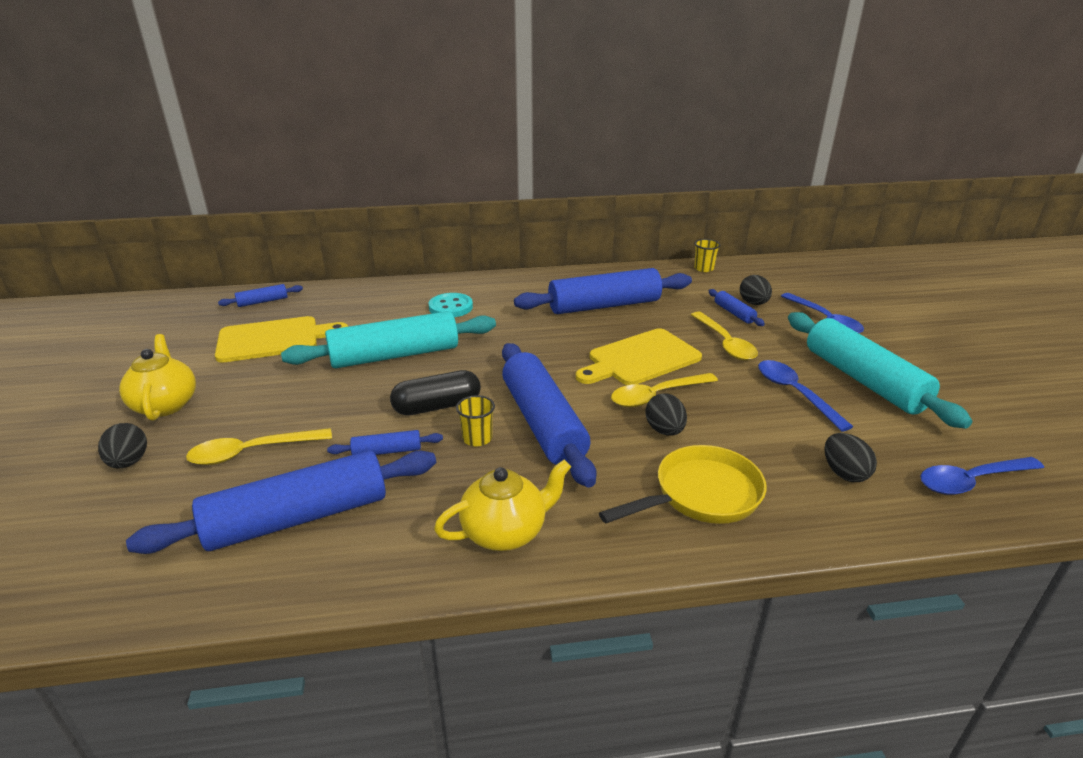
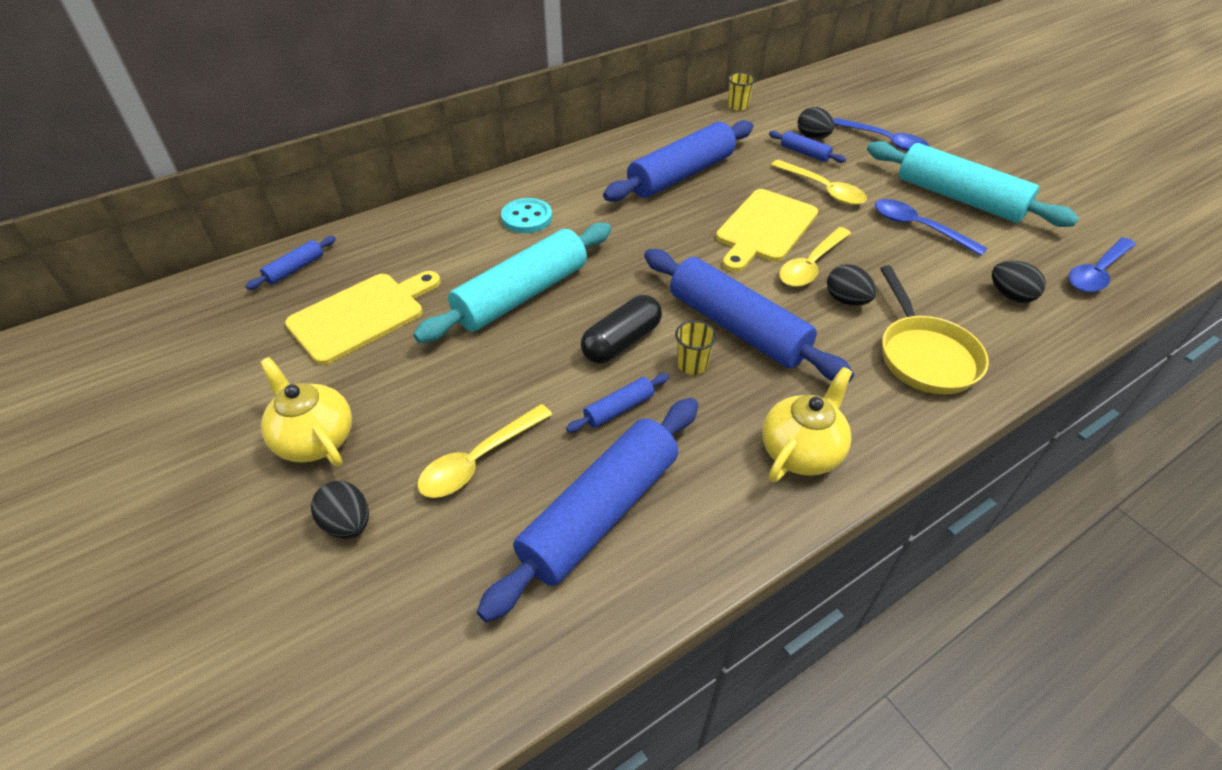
camera: 25 degrees left, 15 degrees up
(701, 495) = (924, 355): yellow pan -> yellow pan turned 135 degrees clockwise

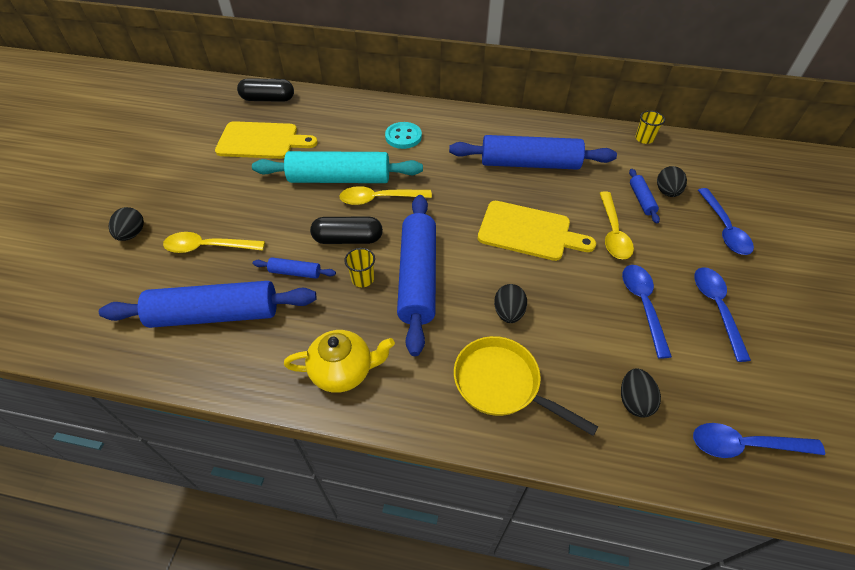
camera: 45 degrees right, 5 degrees up
(295, 269) = (268, 99): blue rolling pin -> black capsule
(315, 439) = (170, 187): yellow teapot -> none
(764, 229) = (529, 231): yellow cutting board -> yellow cutting board turned 150 degrees counterclockwise
(811, 265) = (521, 275): yellow spoon -> yellow spoon (379, 199)
(924, 355) = (502, 384): yellow pan -> yellow pan turned 90 degrees clockwise
(959, 198) = (716, 308): turquoise rolling pin -> blue spoon

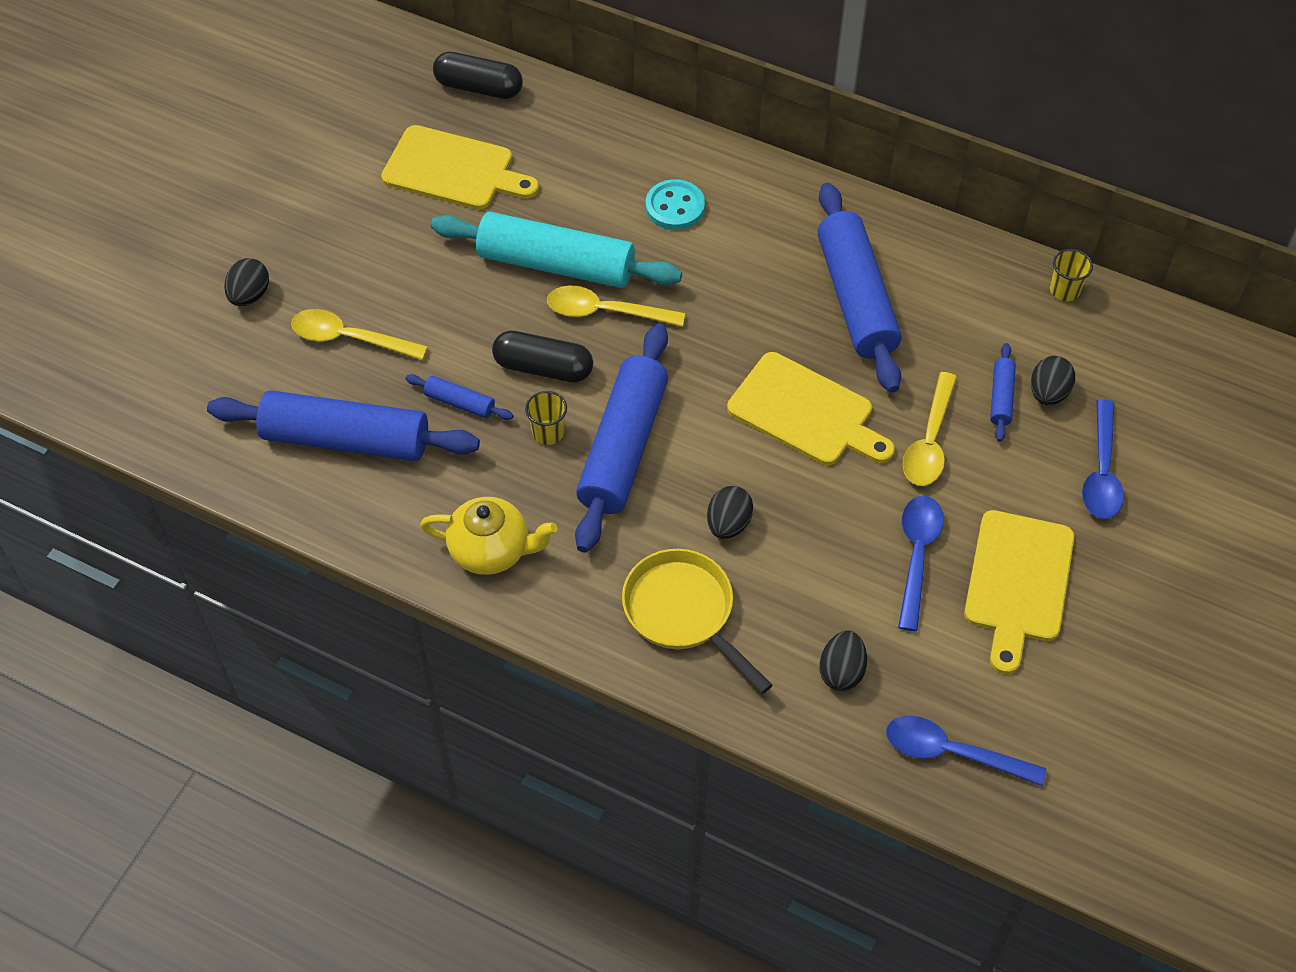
camera: 15 degrees right, 5 degrees up
(529, 164) = (856, 298): blue rolling pin -> blue rolling pin turned 60 degrees clockwise
(716, 308) = (1018, 583): blue spoon -> yellow cutting board

